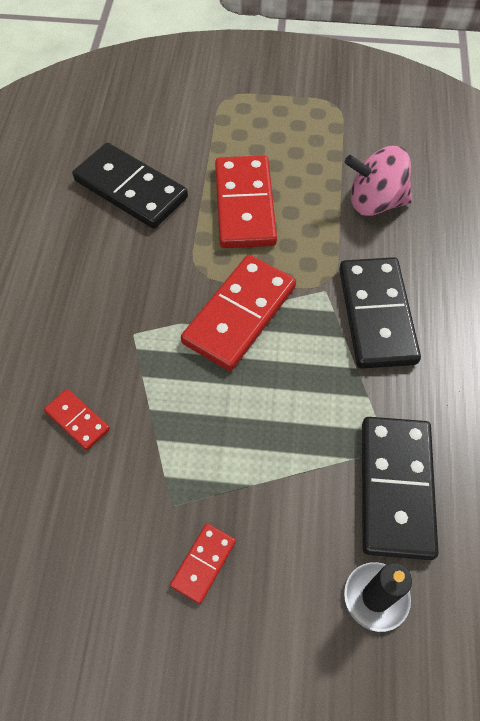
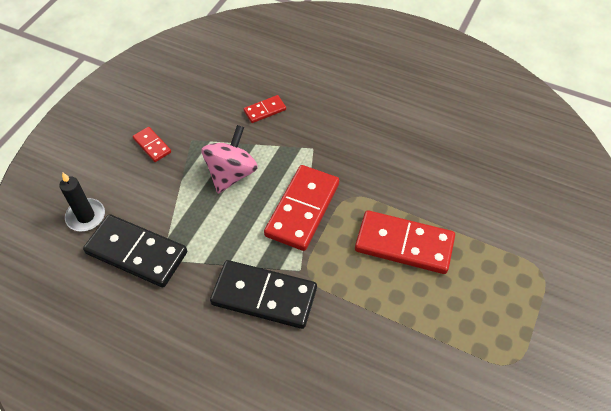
camera: 110 degrees right, 5 degrees down
(131, 189) = (444, 175): black domino -> none
(239, 314) = (302, 209): red domino -> red domino turned 60 degrees clockwise
(375, 202) = (375, 344): pink spinning top -> pink spinning top (231, 174)

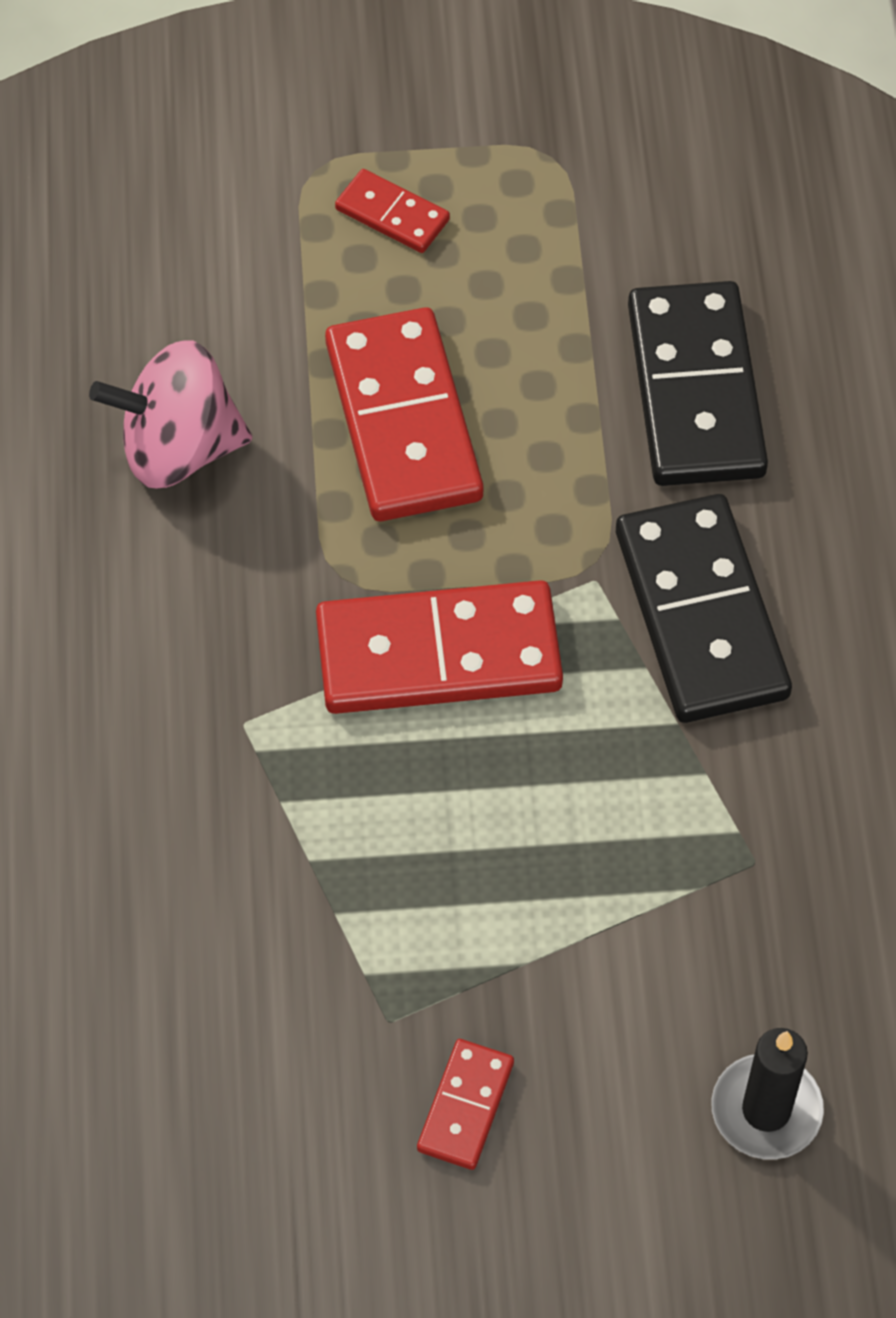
camera: 120 degrees left, 5 degrees up
(137, 252) = (776, 927): black domino -> black domino (695, 390)
(231, 174) = (434, 861): pink spinning top -> pink spinning top (178, 448)
(265, 110) = (181, 902): red domino -> red domino (392, 214)

